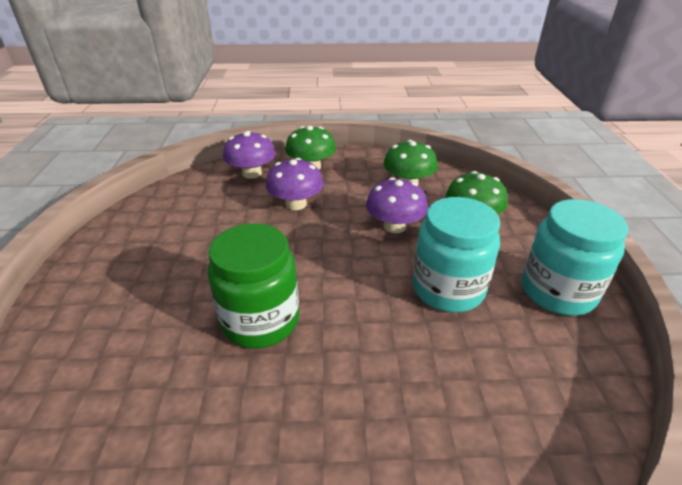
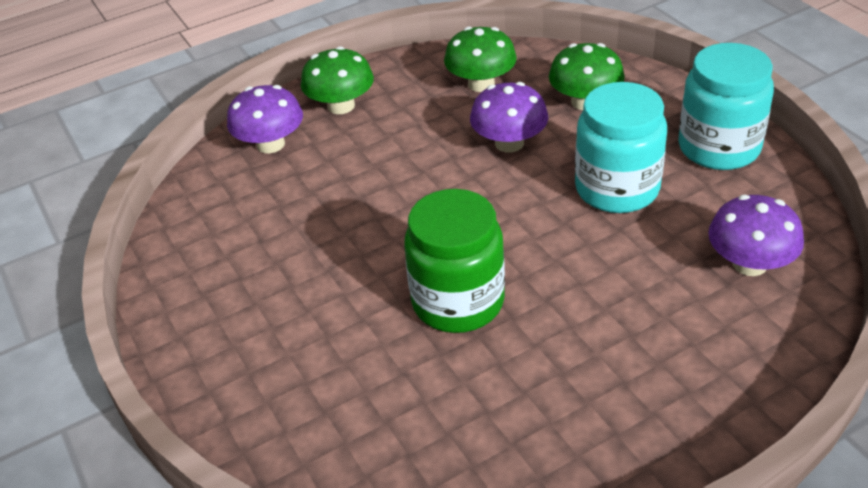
camera: 25 degrees left, 5 degrees up
(296, 204) = (370, 162): purple mushroom -> purple mushroom (749, 264)

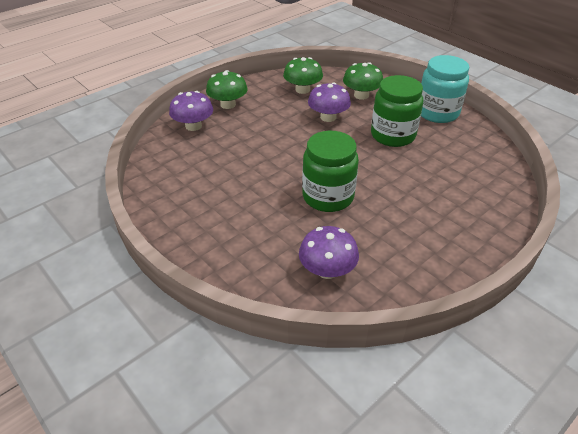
camera: 15 degrees left, 0 degrees up
(617, 189) = (393, 135): turquoise jar -> green jar
(749, 264) = (472, 165): purple mushroom -> purple mushroom (327, 270)

